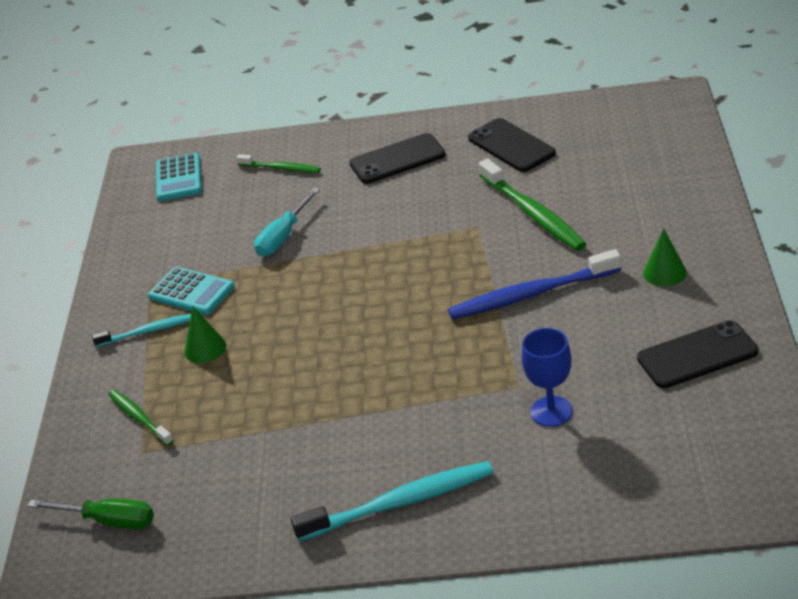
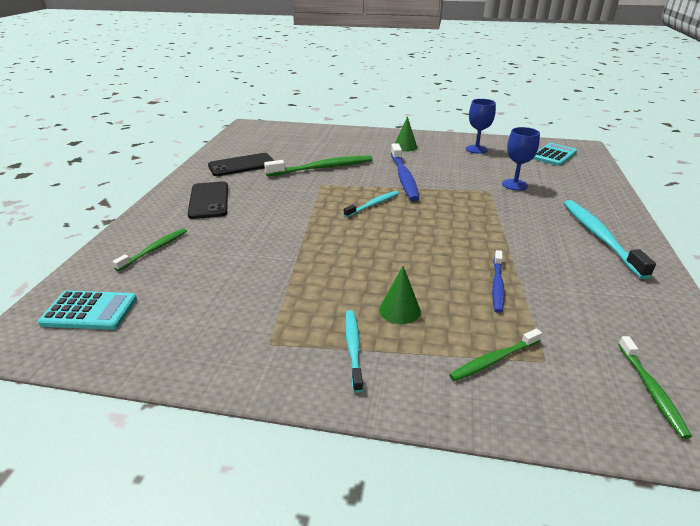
camera: 85 degrees left, 5 degrees down
(108, 521) = (651, 390): green screwdriver -> green toothbrush
(191, 292) = (305, 313): turquoise calculator -> turquoise calculator (554, 155)
(261, 412) = (497, 285): none -> blue toothbrush
(283, 236) = (261, 256): turquoise screwdriver -> none
(429, 284) = (373, 205): none -> turquoise toothbrush
(697, 355) = (476, 149): black phone -> blue goblet

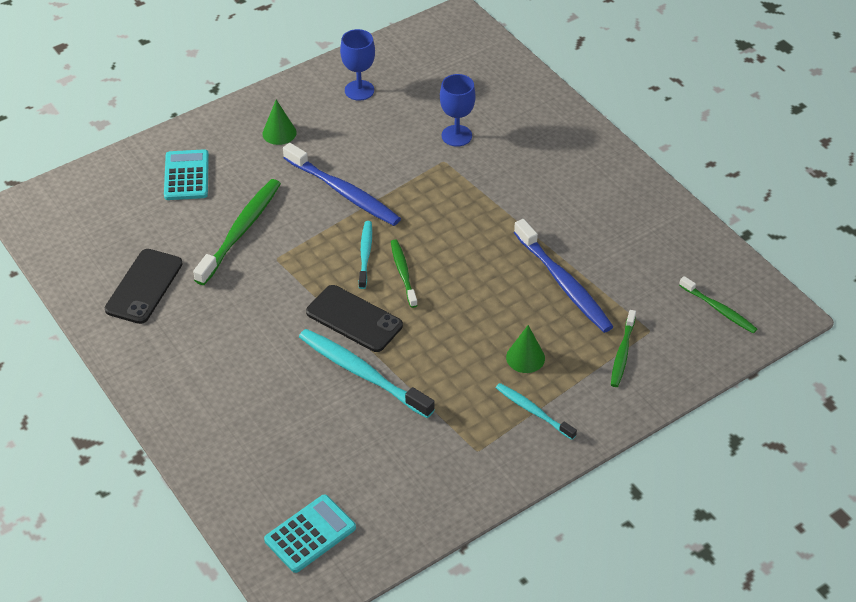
camera: 45 degrees left, 15 degrees up
(154, 249) = (253, 449): green toothbrush -> green toothbrush (403, 273)
(209, 200) = (199, 360): black phone -> black phone (354, 319)
(497, 285) = (563, 283): blue toothbrush -> blue toothbrush, size x1.73
(554, 155) = (445, 55): turquoise calculator -> turquoise calculator (186, 176)
(600, 237) = (585, 171): turquoise toothbrush -> turquoise toothbrush (363, 373)

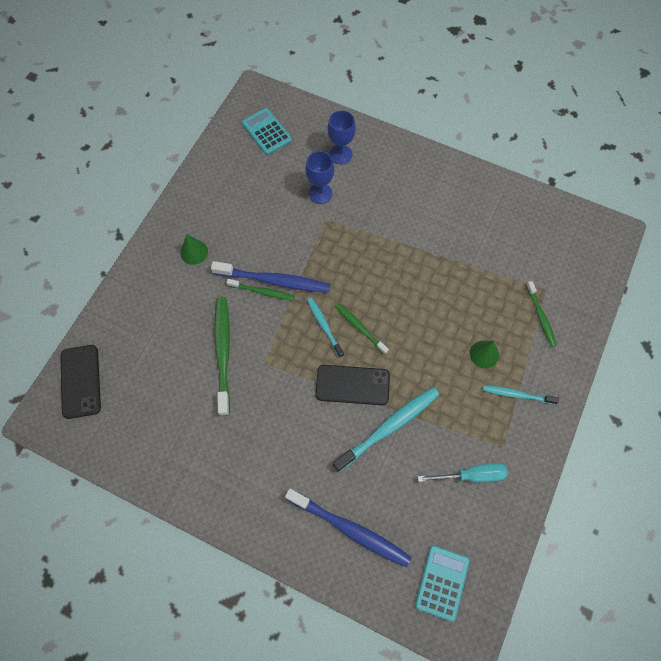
camera: 30 degrees left, 20 degrees up
(144, 286) = (184, 440): black phone -> black phone (80, 381)
(186, 176) = (150, 324): turquoise calculator -> turquoise calculator (266, 132)
(359, 90) = (227, 187): blue goblet -> blue goblet (340, 154)
(363, 373) = (388, 427): turquoise toothbrush -> turquoise toothbrush turned 135 degrees clockwise
(420, 458) = (472, 475): none -> turquoise screwdriver
(563, 283) = (468, 280): blue toothbrush -> blue toothbrush (349, 529)
(718, 309) = (575, 250): green toothbrush -> green toothbrush (262, 292)

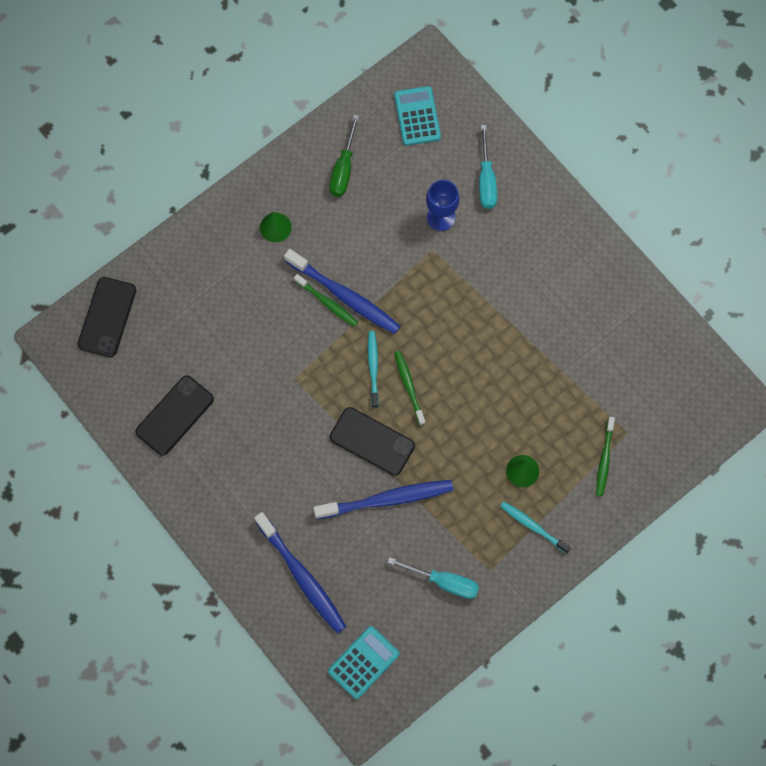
camera: 25 degrees right, 5 degrees up
(174, 438) = (175, 415): none -> black phone
(223, 353) = (258, 350): green toothbrush -> none
(228, 189) = (343, 168): none -> green screwdriver
(340, 154) = (486, 180): blue goblet -> turquoise screwdriver
(388, 427) = (386, 499): turquoise toothbrush -> blue toothbrush

